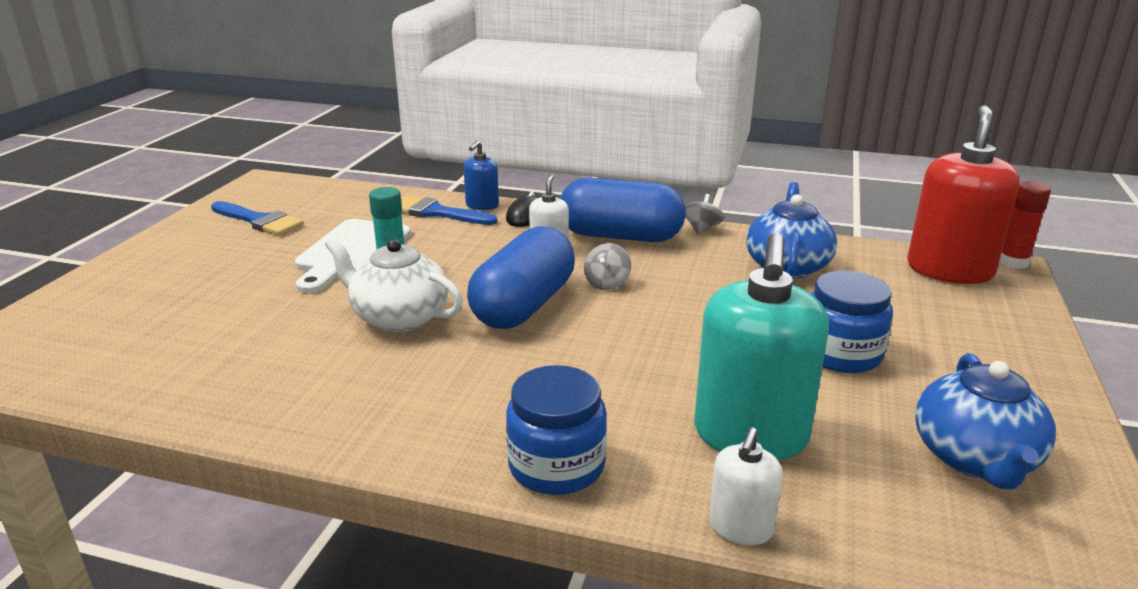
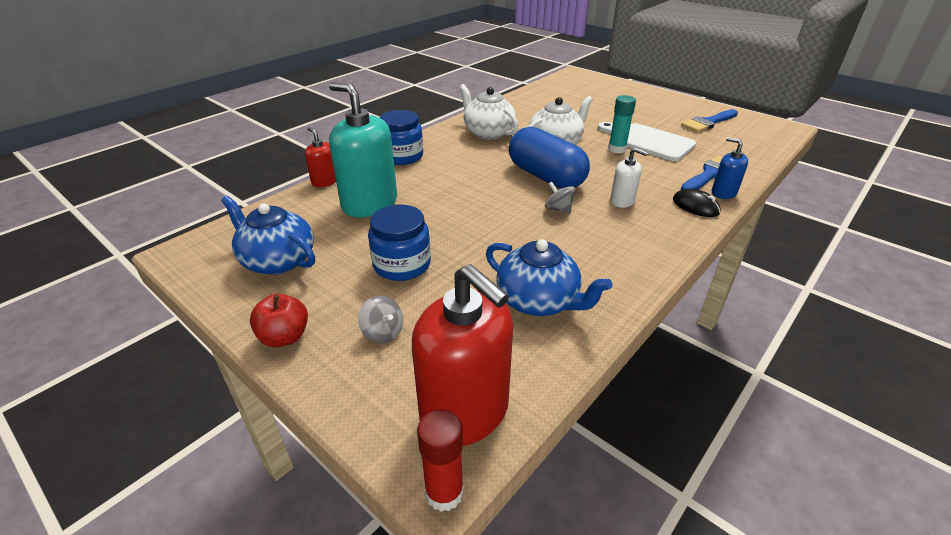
camera: 115 degrees right, 10 degrees up
(381, 393) = (488, 132): none -> white teapot
(620, 236) = (638, 236): blue capsule -> none
(701, 229) = (639, 284): grey spinning top -> grey spinning top (383, 332)
(740, 528) = (325, 181): white soap dispenser -> red soap dispenser
(1044, 384) = (284, 337): none -> red apple

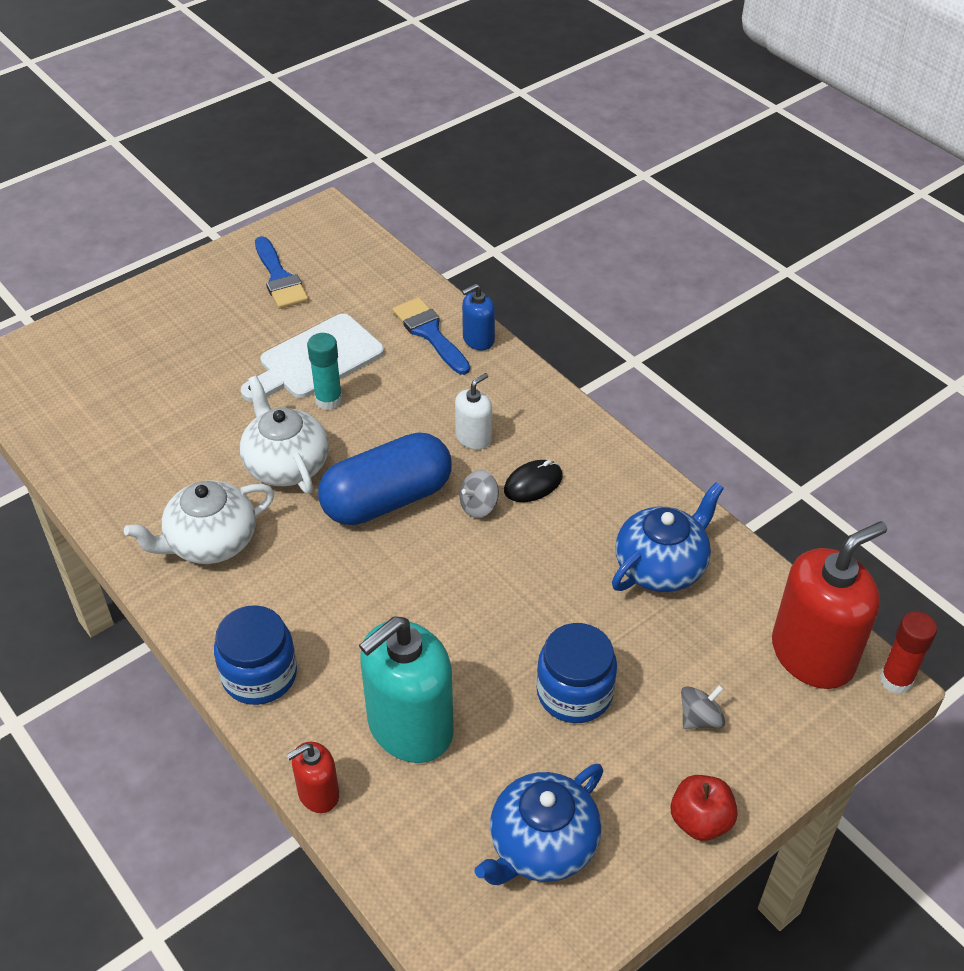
camera: 80 degrees left, 10 degrees up
(695, 206) = (502, 375): black mouse -> black mouse (533, 484)

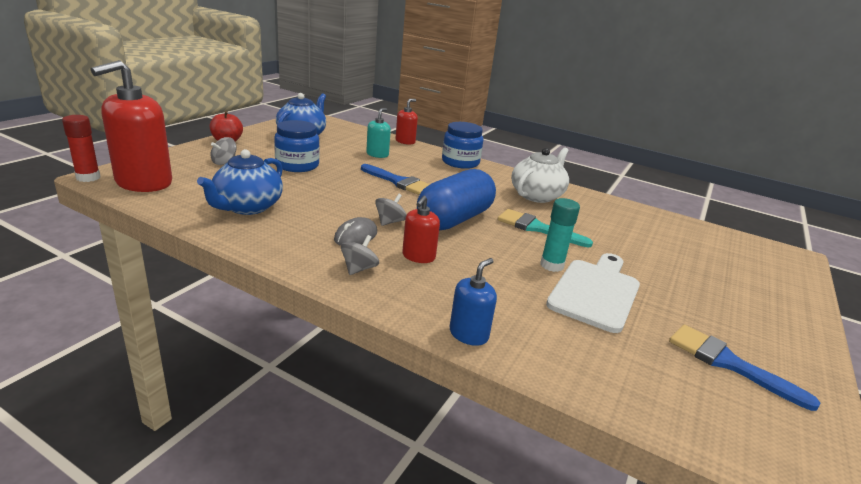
camera: 155 degrees right, 20 degrees down
(286, 464) = (537, 228): white teapot -> turquoise brush
(410, 727) = (377, 154): turquoise soap dispenser -> turquoise soap dispenser, size x0.49
(430, 333) = (522, 332): blue brush -> blue brush (398, 182)
(473, 437) = (418, 256): white soap dispenser -> red soap dispenser
(533, 484) = (356, 236): black mouse -> grey mouse
(547, 429) = (359, 269): none -> grey spinning top

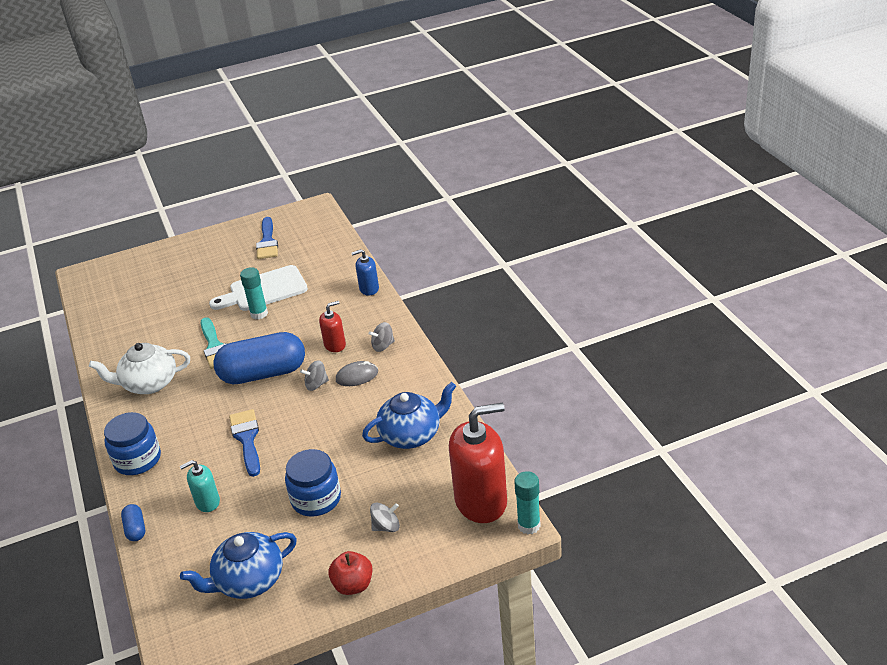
camera: 135 degrees left, 10 degrees up
(88, 177) = (529, 525): red glue stick -> turquoise glue stick
(405, 141) = (136, 529): red soap dispenser -> blue capsule

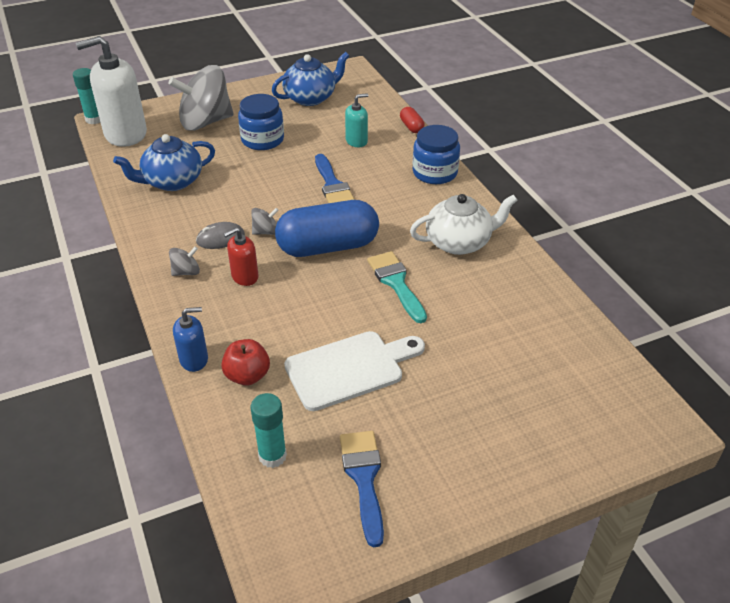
camera: 175 degrees right, 5 degrees up
(136, 529) = (411, 127): blue capsule -> red capsule
(259, 314) = (349, 328): turquoise glue stick -> turquoise glue stick (272, 456)
(353, 585) = (234, 94): red apple -> red apple (247, 376)
(386, 527) = (205, 122): grey spinning top -> grey spinning top, size x2.38
(481, 501) = (125, 134): red soap dispenser -> white soap dispenser

